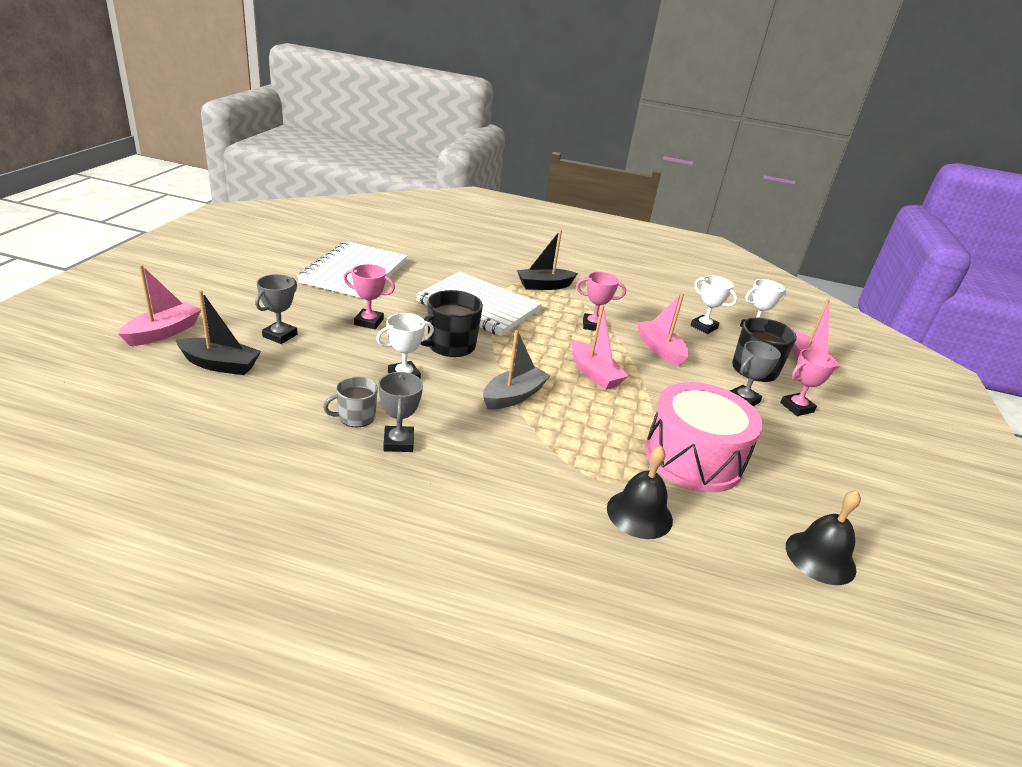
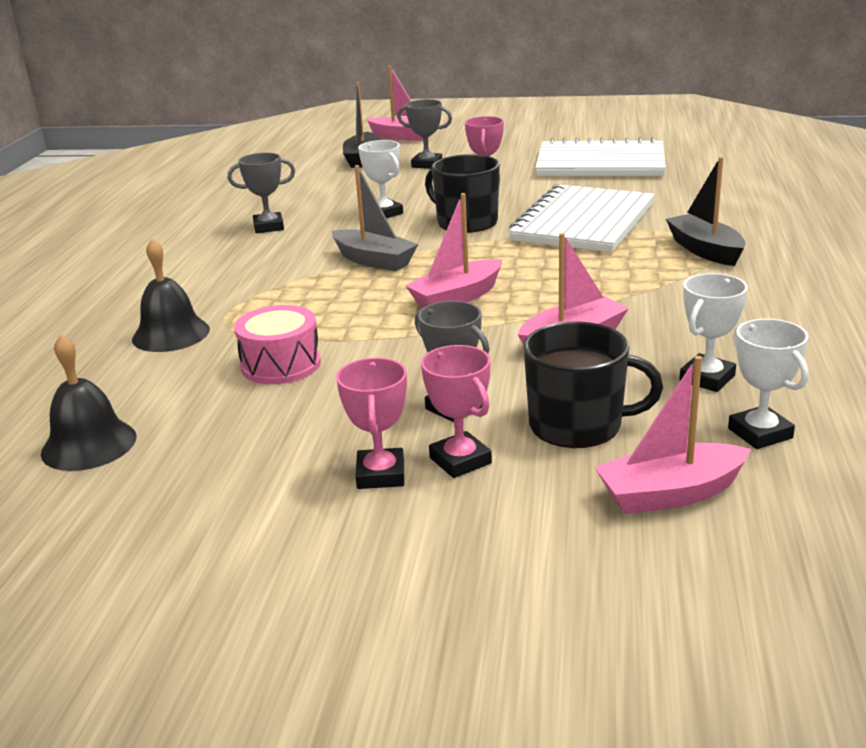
camera: 90 degrees right, 5 degrees down
(355, 417) = (303, 208): grey mug -> none
(593, 325) = (604, 289): pink trophy -> pink trophy (380, 474)
(693, 458) = (281, 364): pink drum -> pink drum, size x0.58

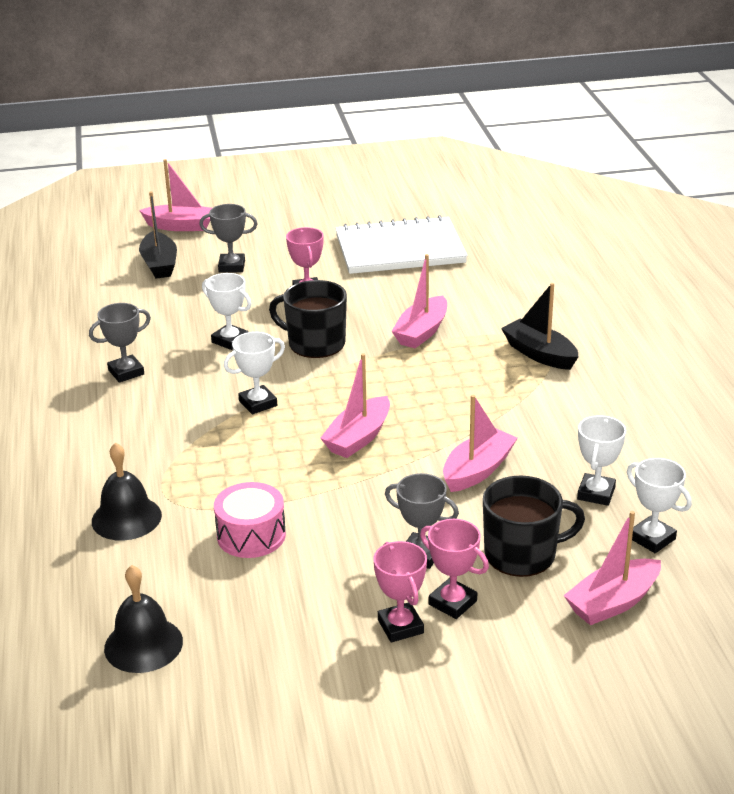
camera: 20 degrees left, 5 degrees up
(374, 260) = (258, 403): grey boat -> white trophy
(583, 223) = (421, 332): white notebook -> pink boat

